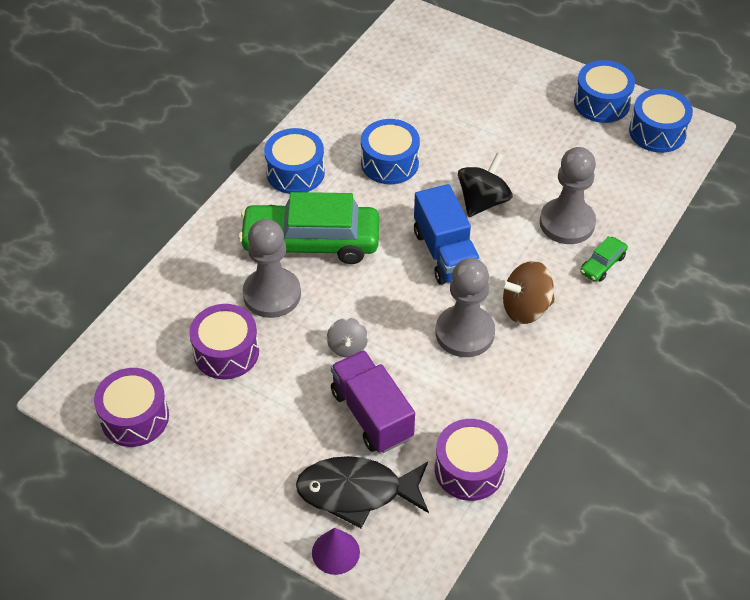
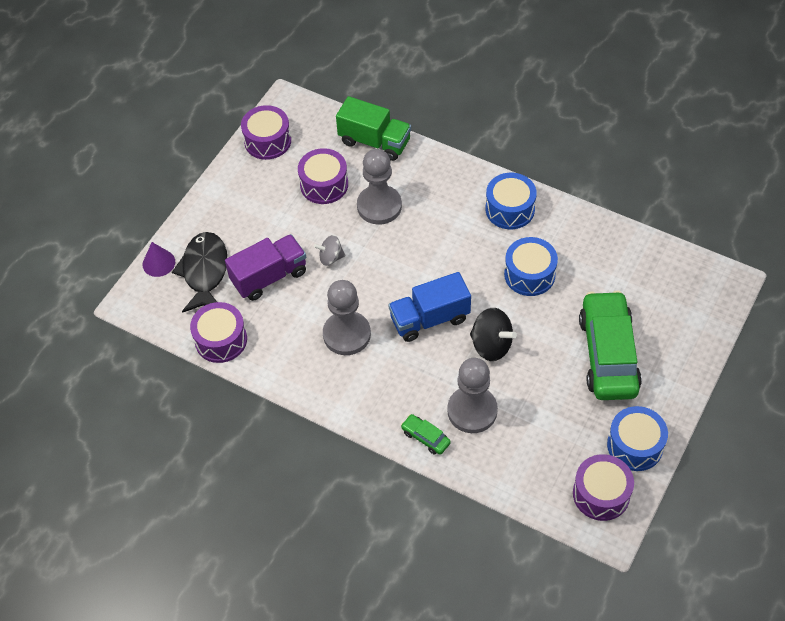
camera: 90 degrees right, 5 degrees up
(163, 295) = (374, 141): none -> green truck
(311, 242) = (433, 226): green car -> green car (608, 354)
(526, 308) = (374, 378): brown spinning top -> none
(657, 132) = (601, 494): blue drum -> purple drum

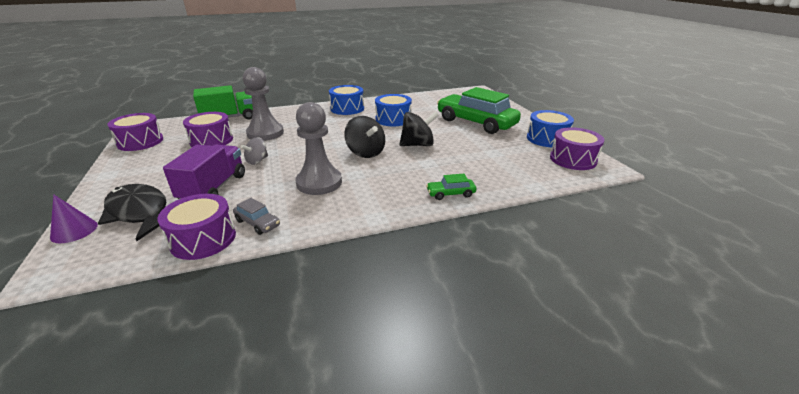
camera: 50 degrees left, 25 degrees down
(263, 351) = (257, 223): none -> grey car
(429, 319) = (365, 153): blue truck -> black spinning top
(472, 411) = (454, 169): grey pawn -> none

